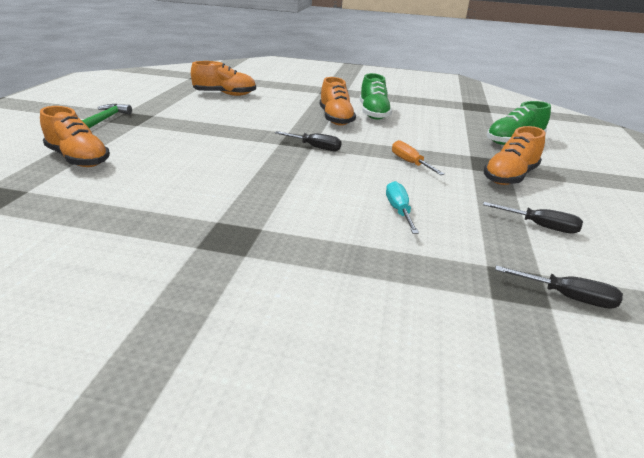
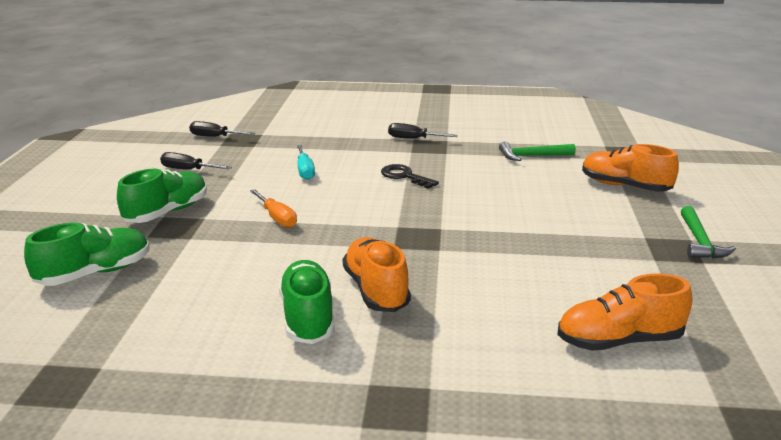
camera: 175 degrees right, 5 degrees down
(114, 204) = (532, 156): none -> green hammer
(287, 191) = (404, 176): none -> black key
(315, 147) = (394, 227): black screwdriver -> black screwdriver (414, 139)
(509, 176) = (167, 212): orange shoe -> green shoe

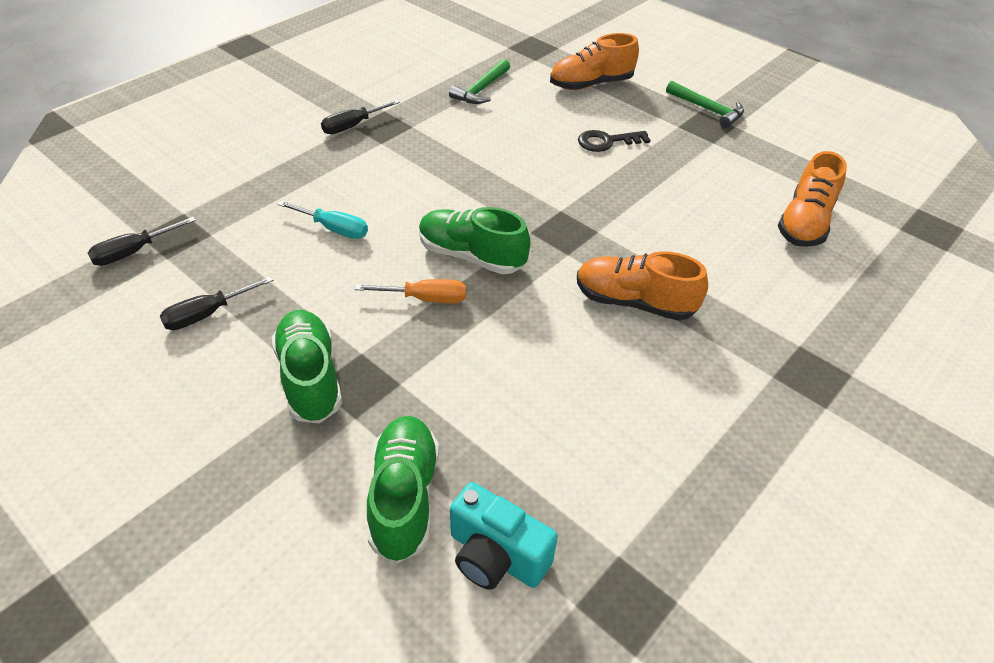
camera: 55 degrees left, 20 degrees up
(68, 320) = (496, 556): none -> turquoise camera
(308, 317) = (644, 366): green shoe -> green shoe (471, 256)
(404, 176) = (432, 175): black key -> black key (606, 142)

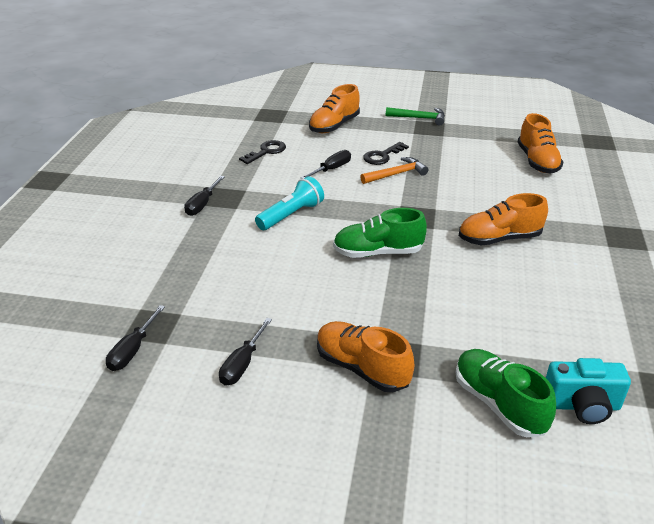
camera: 30 degrees left, 10 degrees down
(310, 378) = (362, 368): green shoe -> orange shoe
(333, 229) = (267, 273): turquoise screwdriver -> none
(425, 299) = (378, 289): orange screwdriver -> none
(427, 173) = (291, 215): none -> turquoise flashlight
(481, 89) = (266, 151): green hammer -> black key
(529, 136) = (331, 169): none -> black screwdriver
(598, 170) = (396, 174): none -> orange hammer

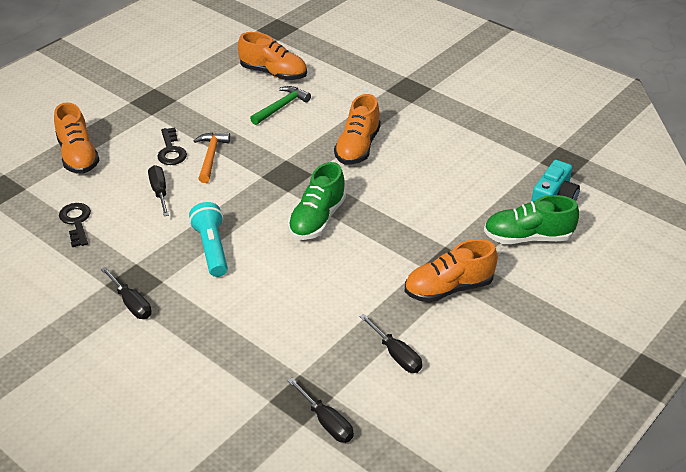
camera: 60 degrees left, 5 degrees up
(419, 118) = (129, 98): green hammer -> green hammer (281, 107)

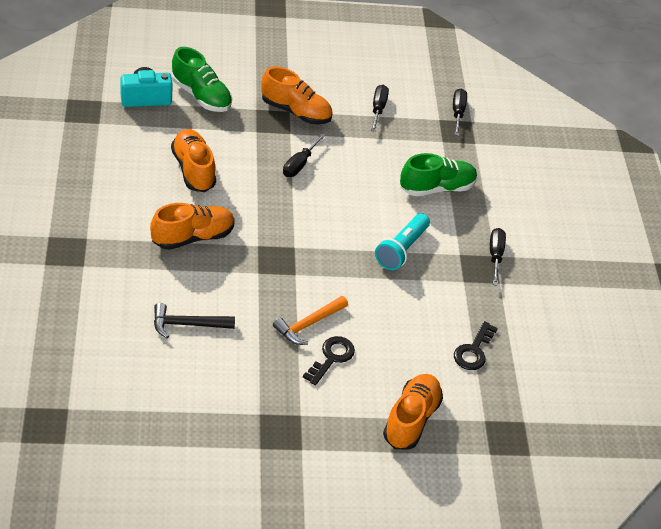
camera: 140 degrees left, 5 degrees up
(159, 192) = (385, 325): black screwdriver -> black screwdriver (299, 164)
(273, 73) = (137, 368): orange shoe -> orange shoe (193, 170)
(281, 107) = (187, 324): green hammer -> black hammer
(317, 219) = (306, 211): green shoe -> green shoe (436, 188)

